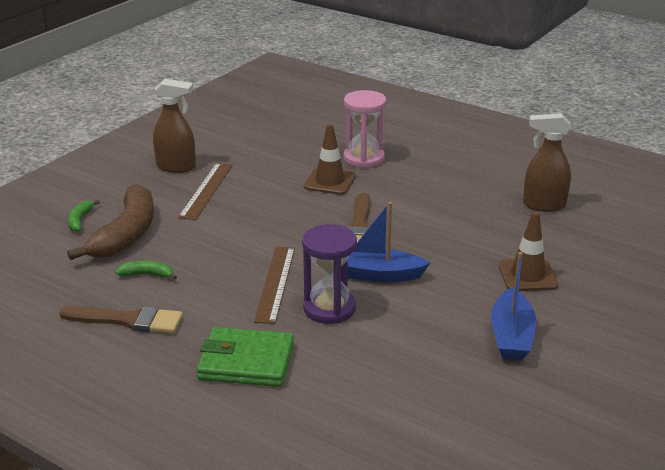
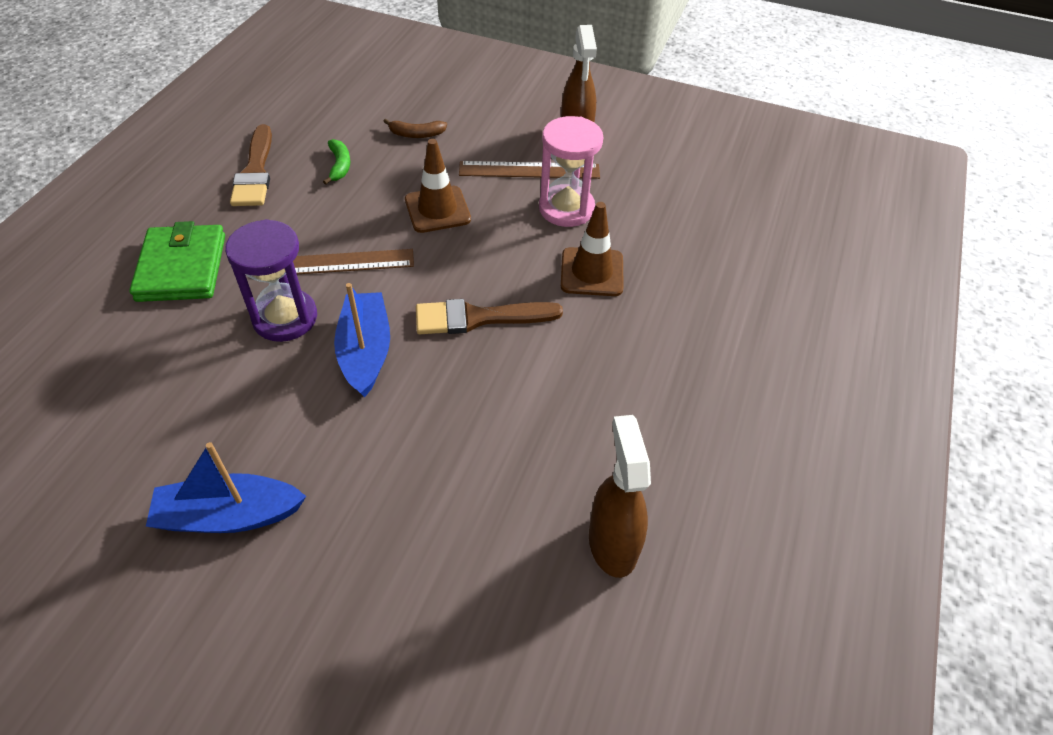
camera: 75 degrees right, 20 degrees up
(80, 220) = (436, 99): green banana -> none
(126, 234) = (416, 134): brown banana -> brown banana, size x0.43
(363, 158) = (674, 297): pink hourglass -> pink hourglass (566, 208)
(527, 275) = (387, 529): brown traffic cone -> brown traffic cone (437, 210)

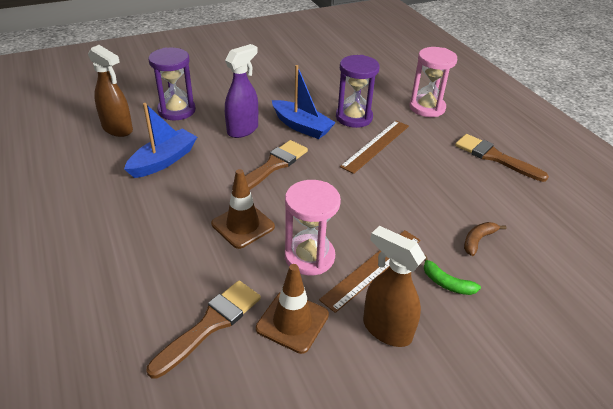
camera: 135 degrees right, 10 degrees down
(182, 267) = (427, 108): green wallet -> pink hourglass
(229, 515) = (270, 71): blue boat -> blue boat (163, 161)
(339, 166) = (470, 188): green banana -> green banana (446, 283)
(437, 210) = (378, 201): brown traffic cone -> brown traffic cone (292, 321)
(442, 402) = (243, 129): none -> purple spray bottle
(487, 522) = (176, 110): none -> purple hourglass
(700, 214) = (210, 325): none -> brown brush

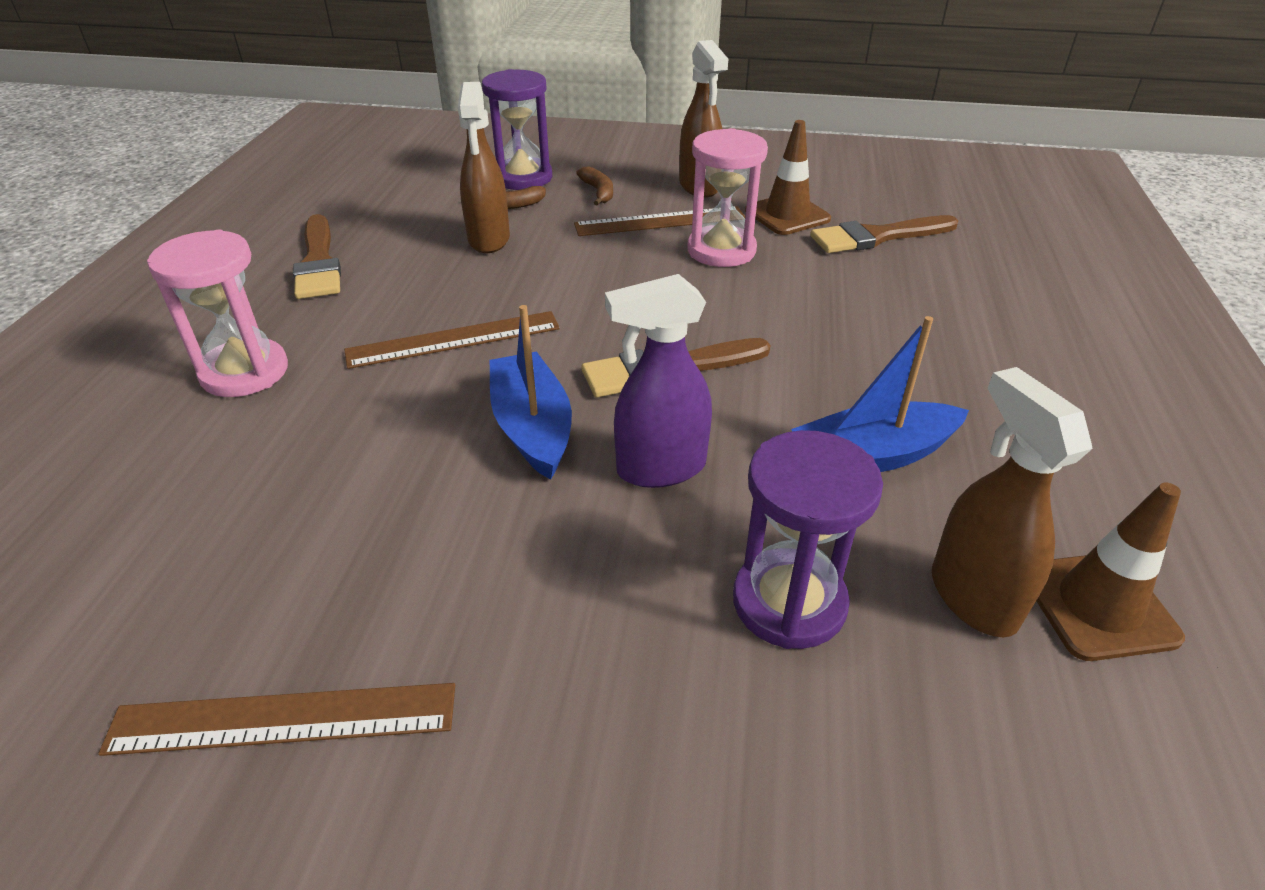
camera: 145 degrees left, 0 degrees up
(243, 225) = (783, 305): brown traffic cone -> brown traffic cone (1098, 606)
(284, 58) = (283, 719): none -> brown ruler
(354, 117) = (407, 406): purple hourglass -> purple hourglass (522, 178)
(446, 206) = (489, 240): none -> brown spray bottle
(446, 283) = (598, 192): green banana -> brown banana

